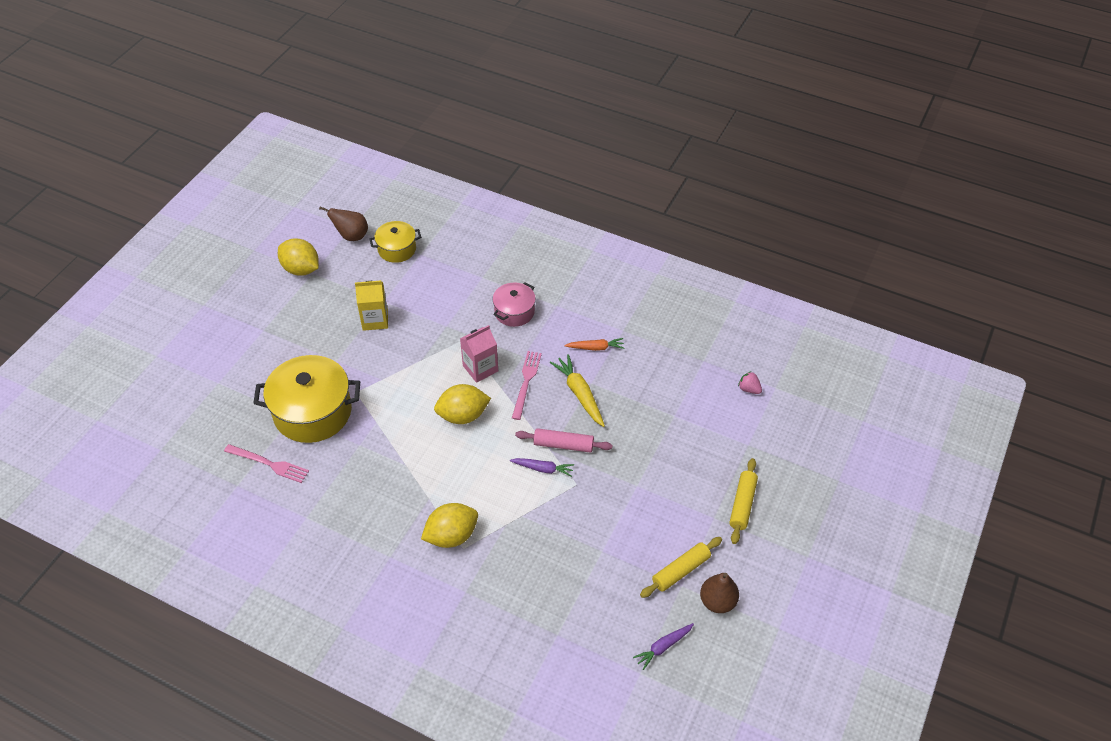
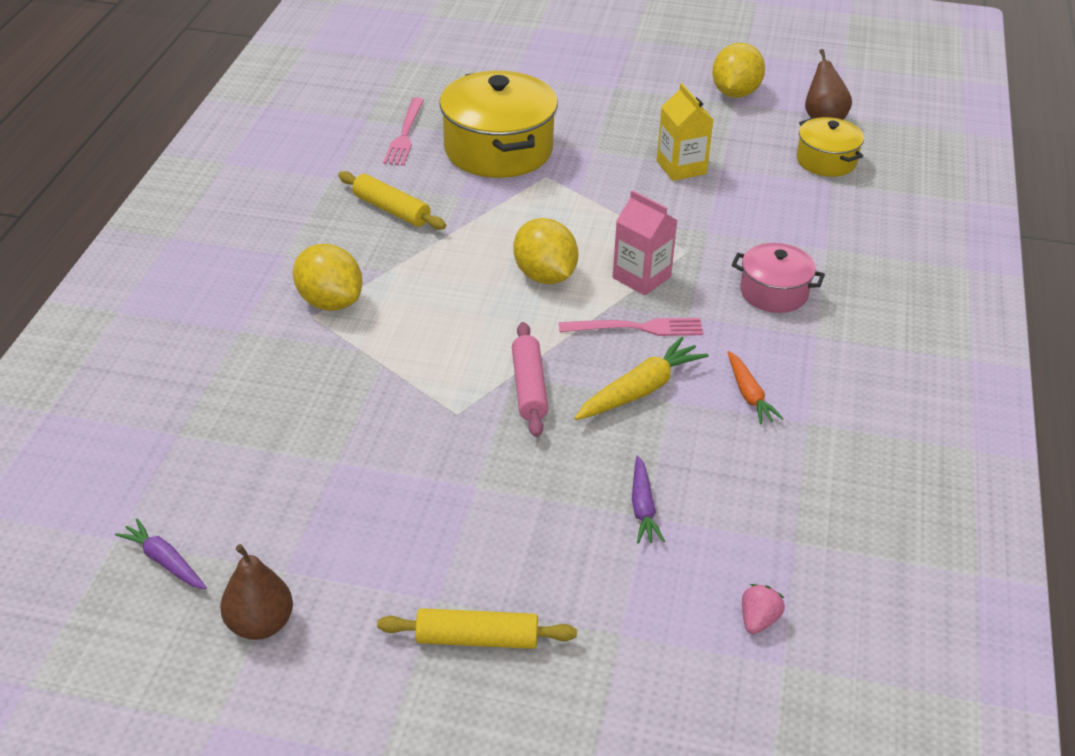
camera: 75 degrees right, 10 degrees down
(543, 469) = (474, 372): purple carrot -> purple carrot (643, 507)
(680, 571) = (315, 566): yellow rolling pin -> yellow rolling pin (391, 210)

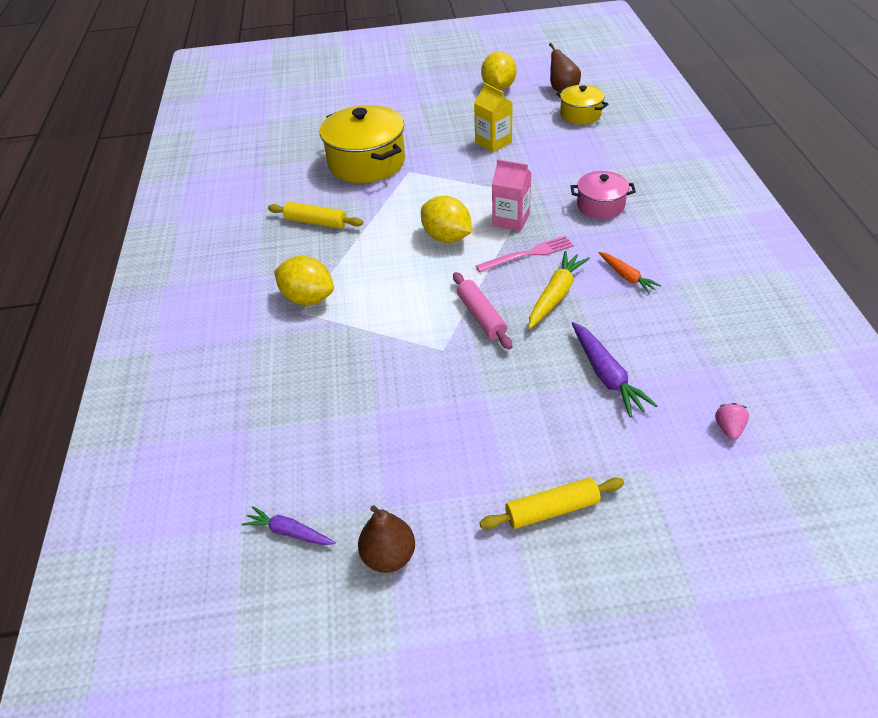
camera: 15 degrees left, 5 degrees up
(405, 134) = (297, 169): pink fork -> none
(643, 507) = (606, 375): purple carrot -> purple carrot, size x1.55

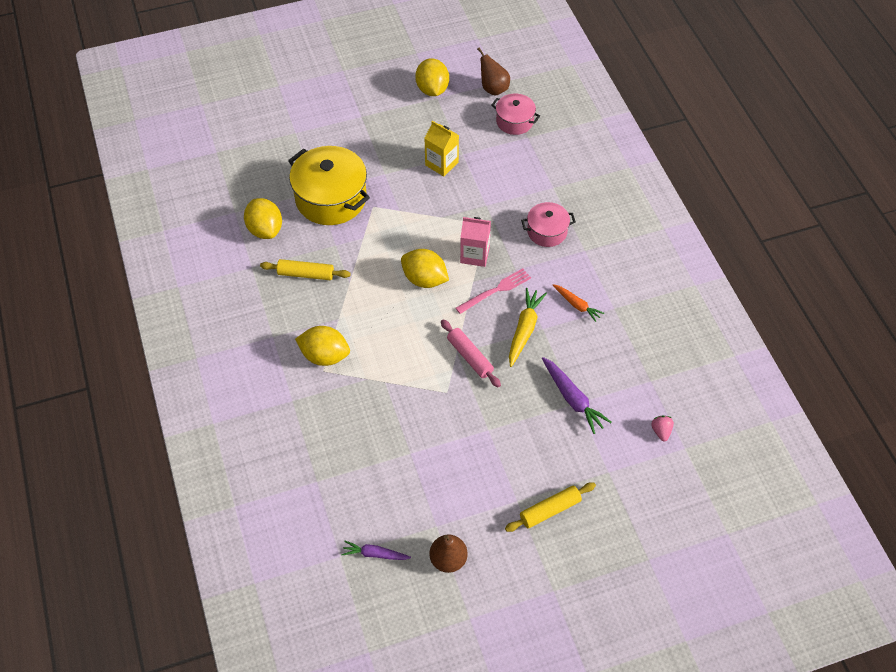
camera: 15 degrees left, 10 degrees up
(289, 182) = (265, 229): none -> yellow lemon
(580, 115) = (514, 121): yellow pot -> pink pot

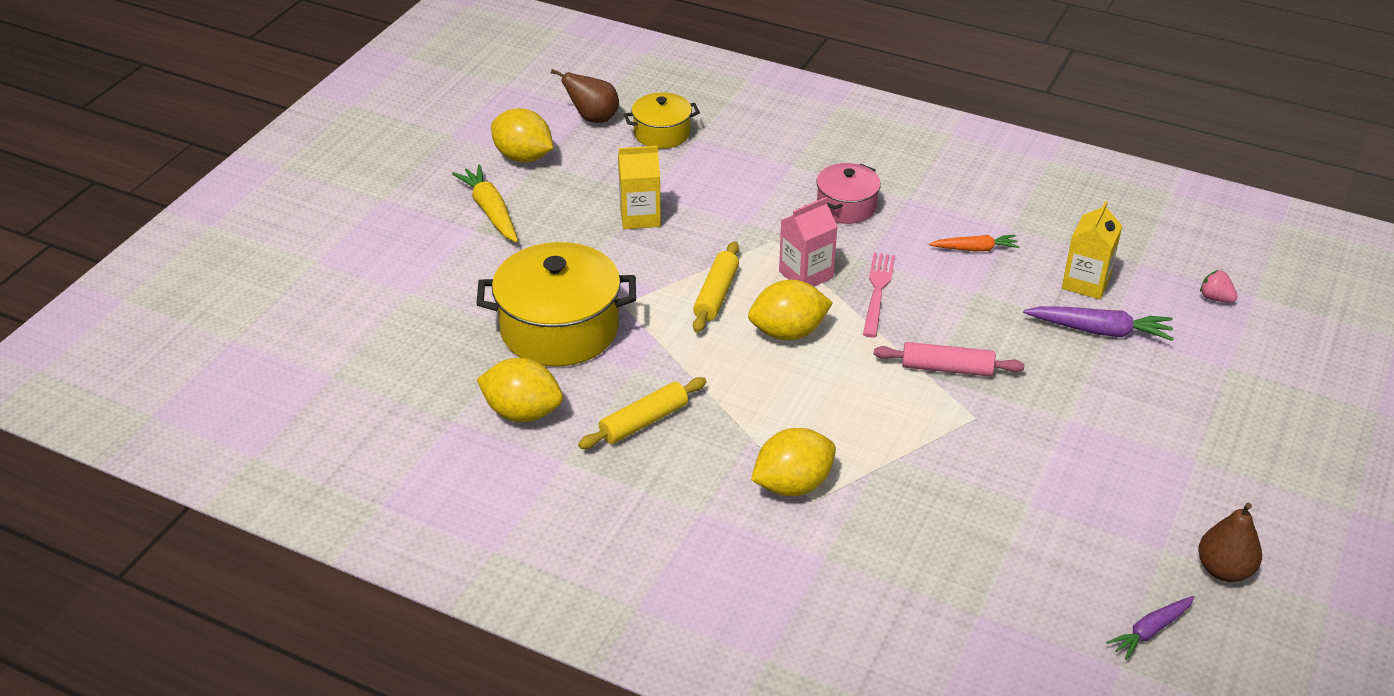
camera: 45 degrees left, 15 degrees down
(514, 121) = (662, 133): pink pot -> yellow pot
(524, 330) = (961, 305): yellow carrot -> yellow carrot (490, 211)
(550, 510) = (1236, 443): yellow rolling pin -> yellow rolling pin (716, 295)
(605, 368) = (1086, 283): none -> yellow carton

